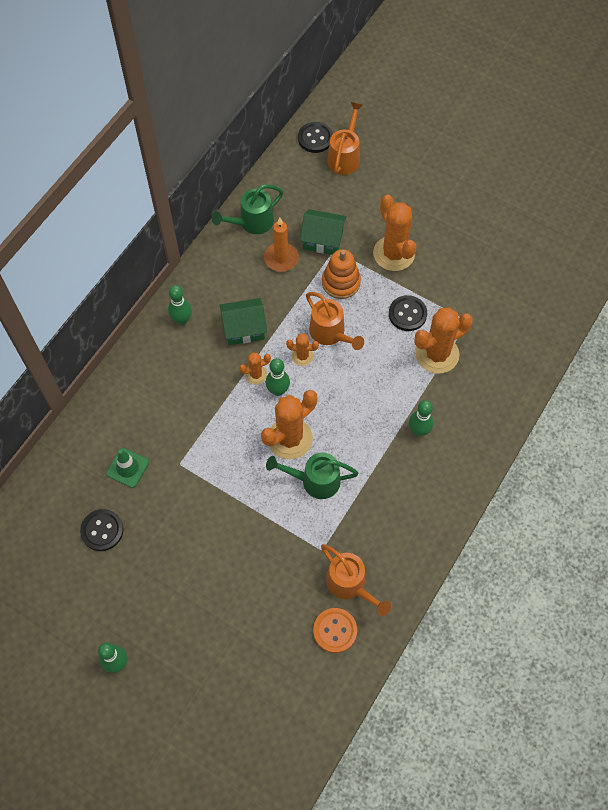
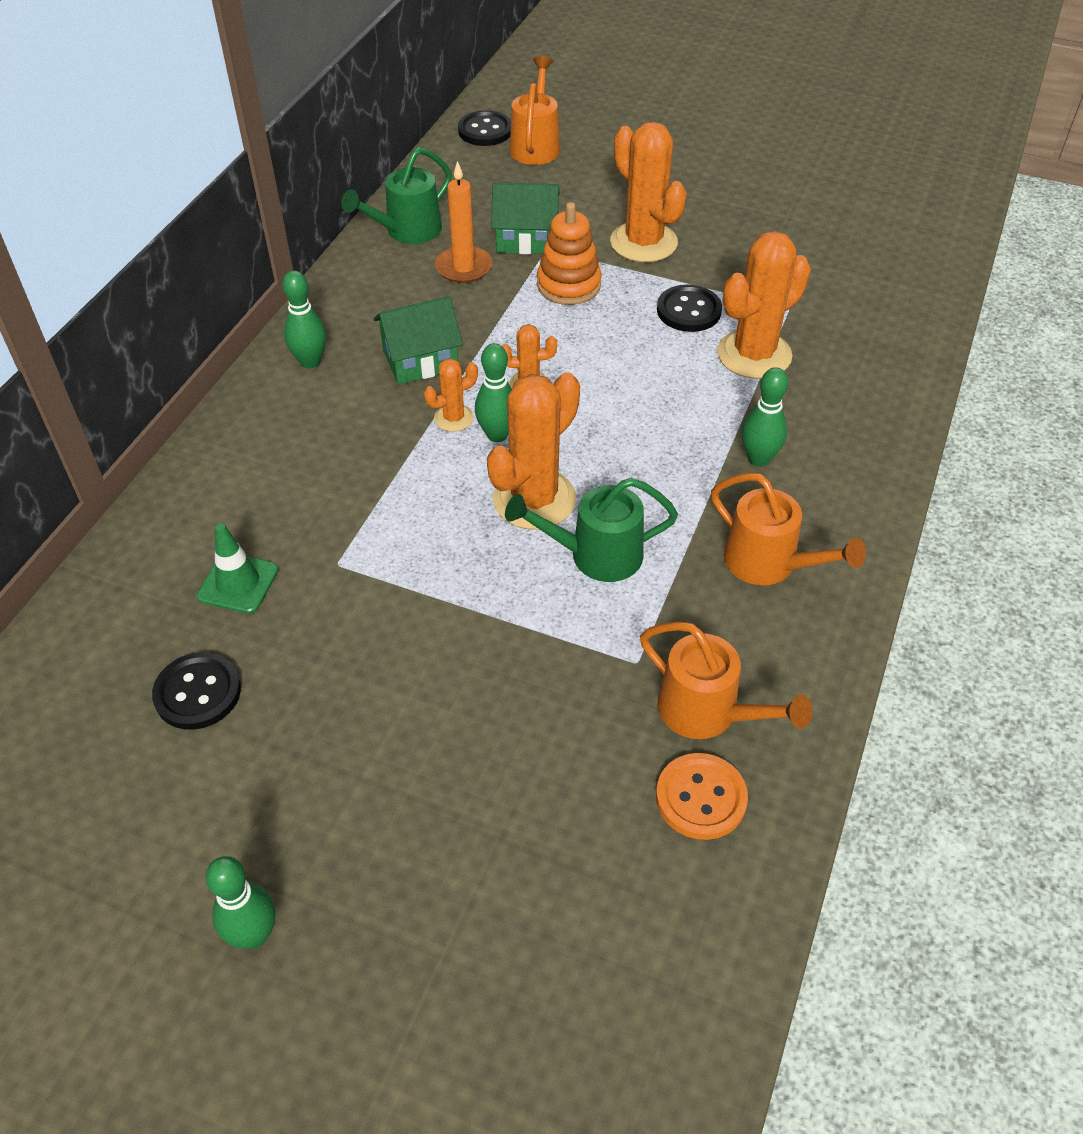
camera: 10 degrees left, 15 degrees down
(330, 334) = (569, 350): orange watering can -> orange watering can (770, 564)

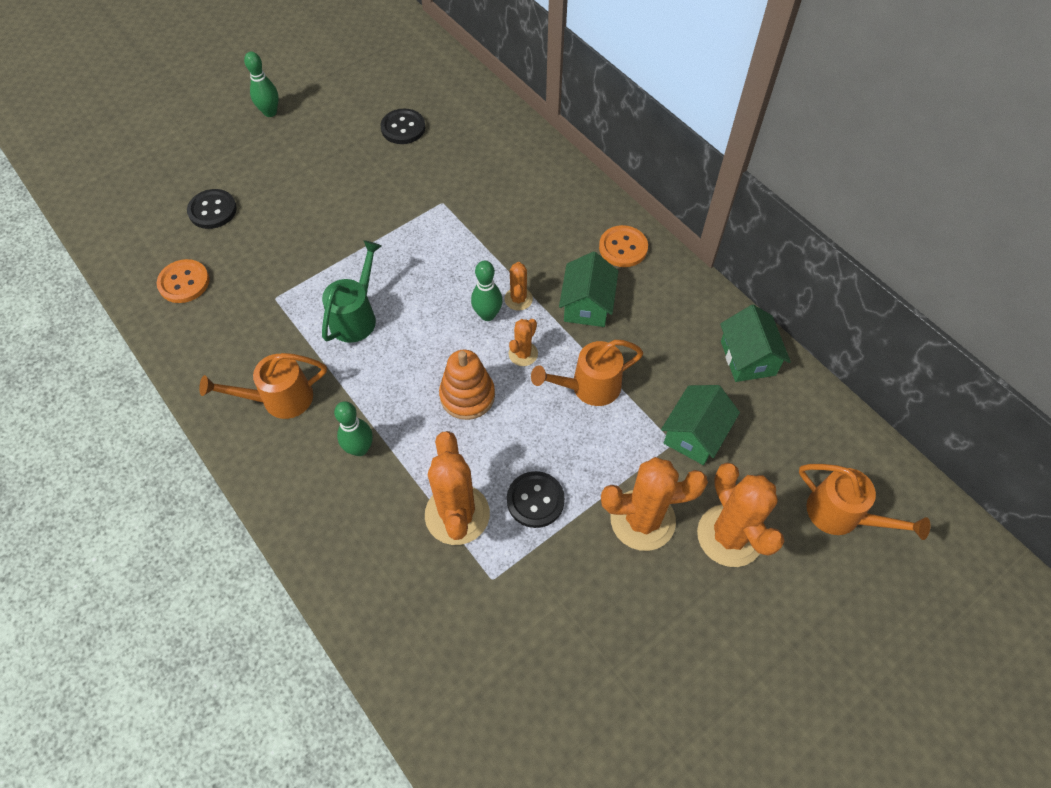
camera: 120 degrees right, 10 degrees up
(238, 583) = (460, 160): green traffic cone -> none
(310, 361) = (623, 248): green bowling pin -> orange button
(406, 232) = (747, 358): green watering can -> green house
(464, 267) = (679, 375): orange candle -> none
(485, 131) = (886, 485): black button -> black button (212, 210)
(534, 499) = (420, 308): orange cactus -> orange cactus (729, 535)
(568, 285) = (617, 433): orange stacking toy -> orange stacking toy (467, 396)
(708, 713) = (220, 311): orange watering can -> orange watering can (588, 387)

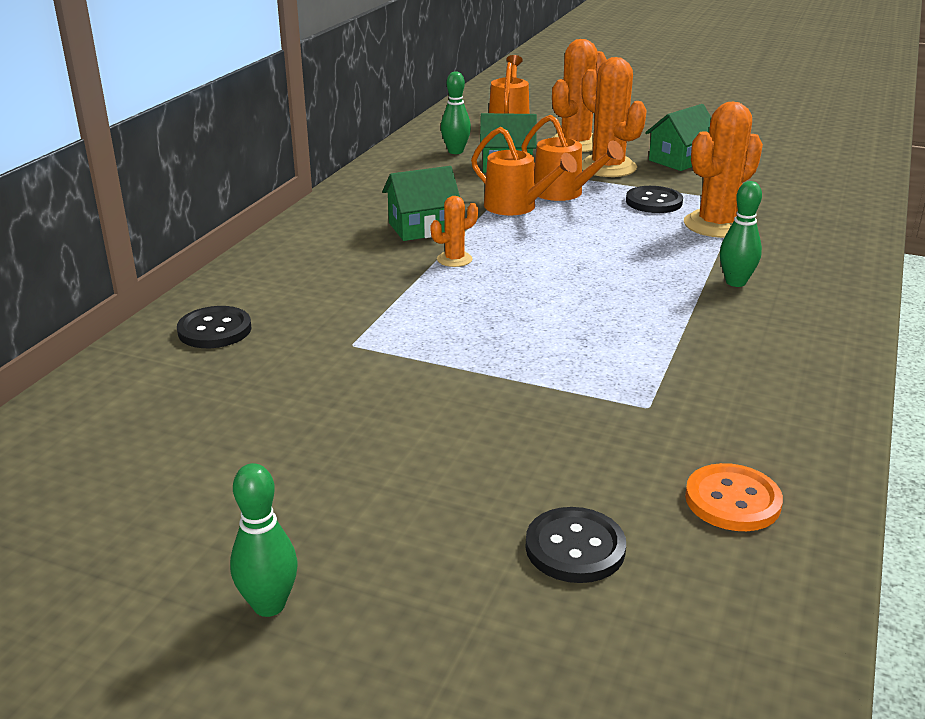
camera: 120 degrees left, 30 degrees down
(279, 399) = (762, 345): orange watering can -> orange watering can (564, 193)
(356, 316) = (595, 339): green watering can -> none
(403, 128) = (216, 427): black button -> black button (215, 330)
(467, 396) = (602, 252): orange stacking toy -> none
(487, 315) = (495, 268): green bowling pin -> green bowling pin (455, 151)
(523, 354) = (519, 241): orange cactus -> none
(623, 248) = (324, 229): orange button -> none
(747, 358) = (405, 162): green house -> green house (679, 160)

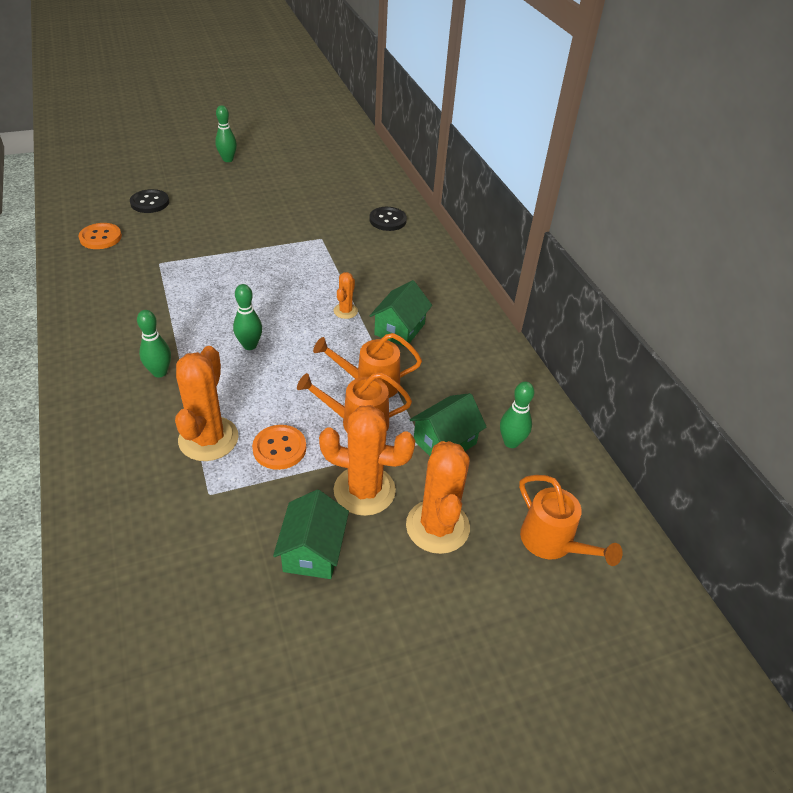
camera: 135 degrees right, 15 degrees up
(606, 269) = (250, 345): none -> green bowling pin
(654, 202) = (279, 448): black button -> orange button

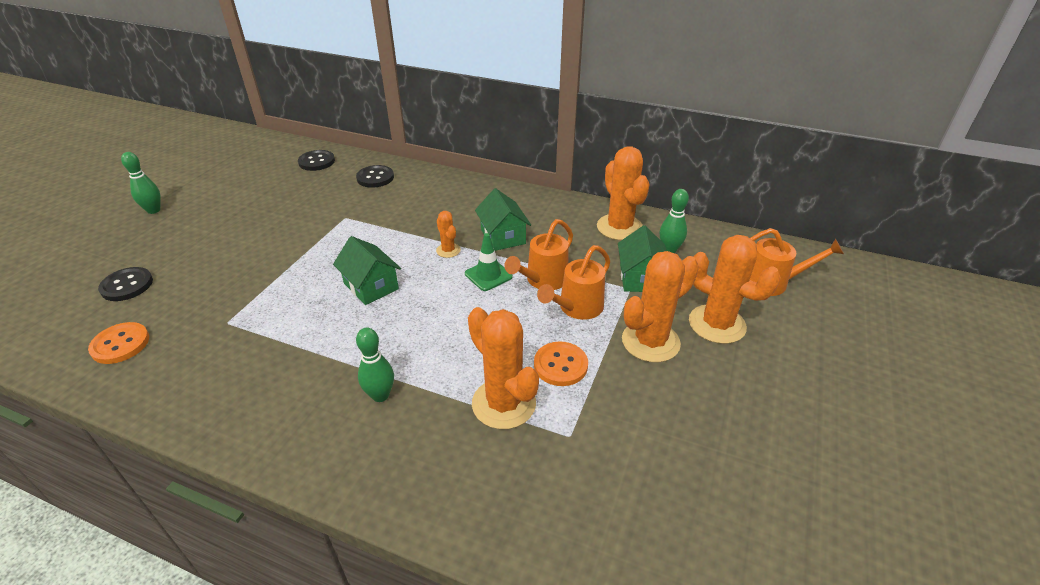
camera: 45 degrees left, 5 degrees down
(250, 345) = (419, 321): green bowling pin -> none
(313, 551) = (688, 402): green house -> green house (371, 286)
(341, 349) = (488, 275): none -> green traffic cone
(369, 182) = (317, 162): none -> black button
(503, 391) = (619, 227): none -> orange cactus

